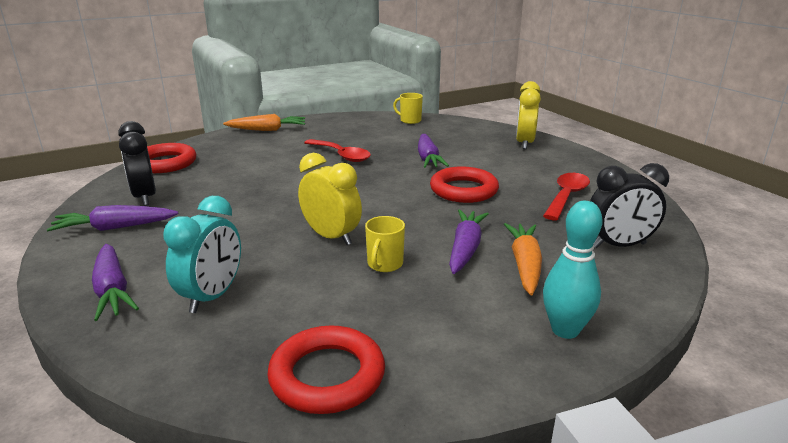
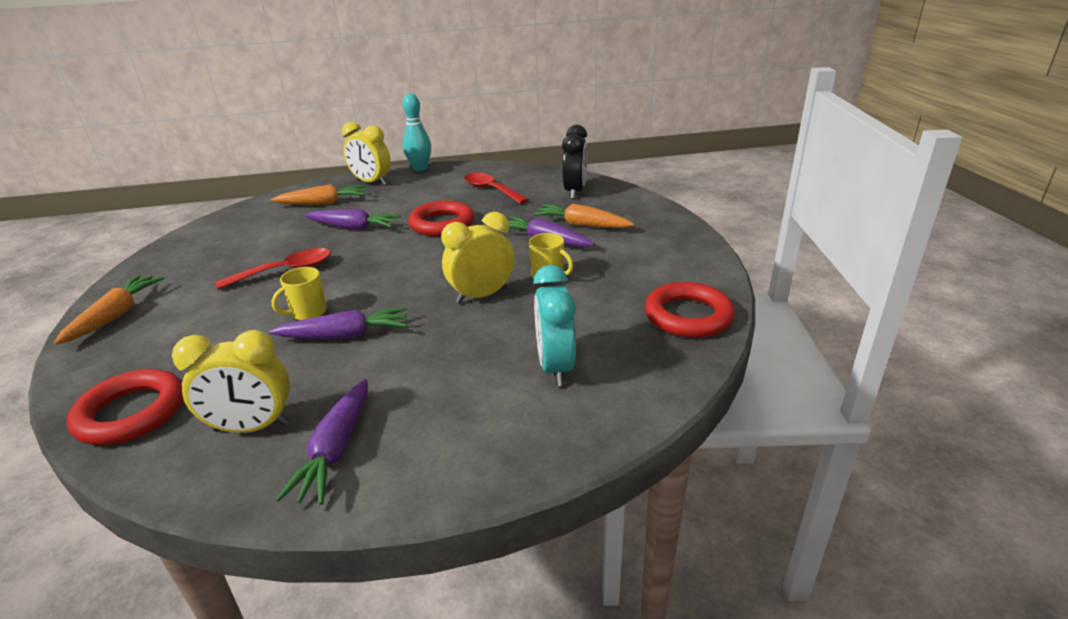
camera: 70 degrees left, 5 degrees up
(113, 290) = (507, 437): purple carrot -> purple carrot (345, 335)
(145, 197) = (252, 427): black clock -> yellow clock
(212, 296) = (555, 367): turquoise clock -> turquoise clock turned 135 degrees counterclockwise
(410, 120) = (233, 220): yellow mug -> yellow mug (308, 313)
(464, 138) = (323, 203): none -> orange carrot
(565, 330) = (663, 229): turquoise bowling pin -> turquoise bowling pin (420, 169)

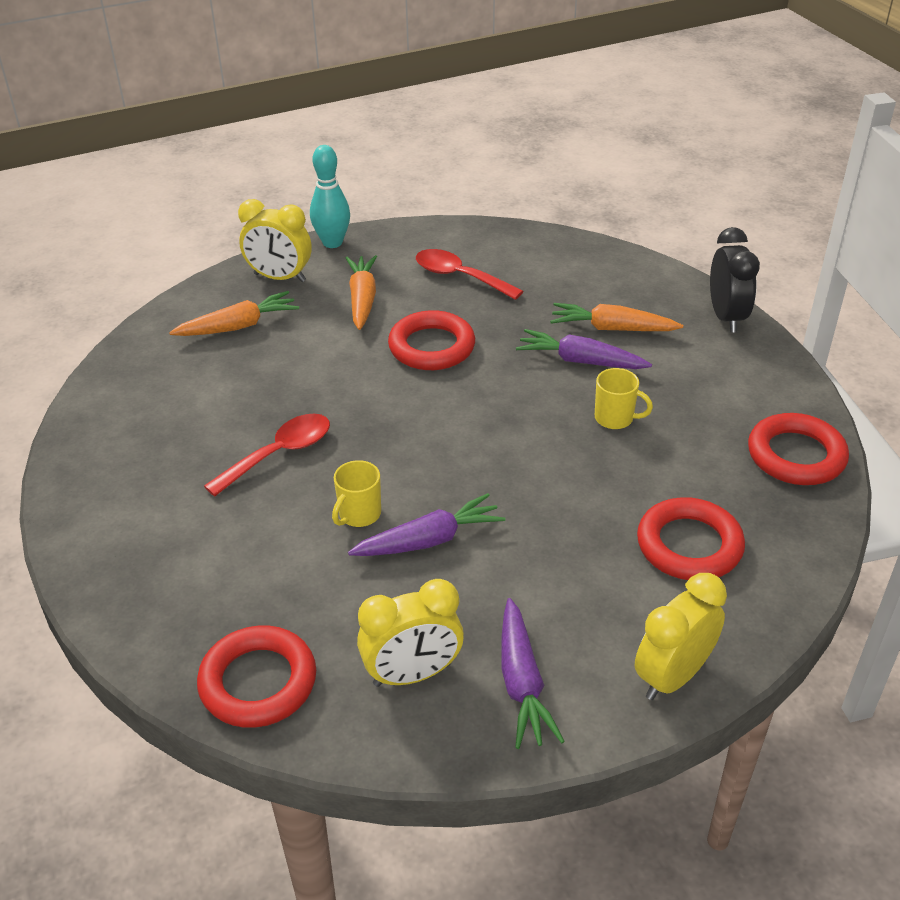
camera: 15 degrees left, 10 degrees up
(116, 316) = (108, 556): orange carrot -> orange carrot (362, 299)
(354, 227) = (316, 367): purple carrot -> none
(481, 296) = (553, 459): yellow clock -> yellow clock (672, 676)
(555, 367) = (689, 545): turquoise clock -> red ring
(575, 192) = (573, 269): black clock -> black clock (726, 317)

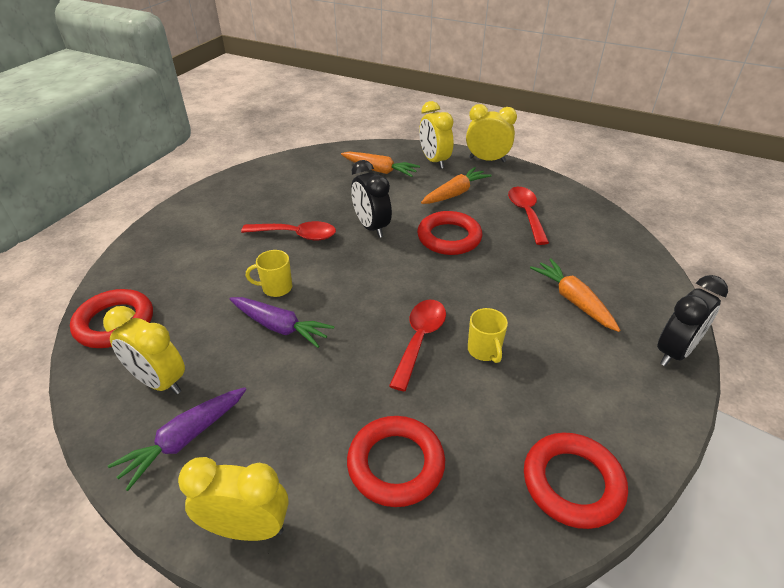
camera: 50 degrees right, 0 degrees up
(332, 243) = (487, 160): turquoise bowling pin -> yellow clock
(342, 390) = (371, 227): none -> black clock
(558, 450) = (419, 340): none -> red spoon
(580, 361) = (520, 303): purple carrot -> none

